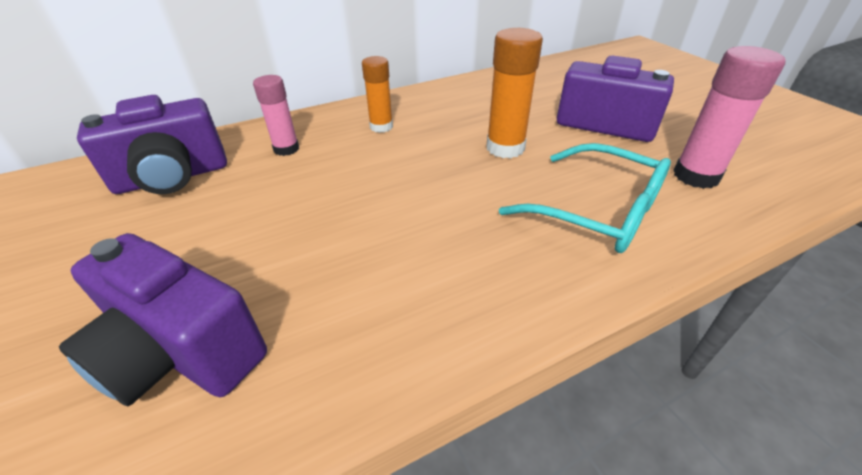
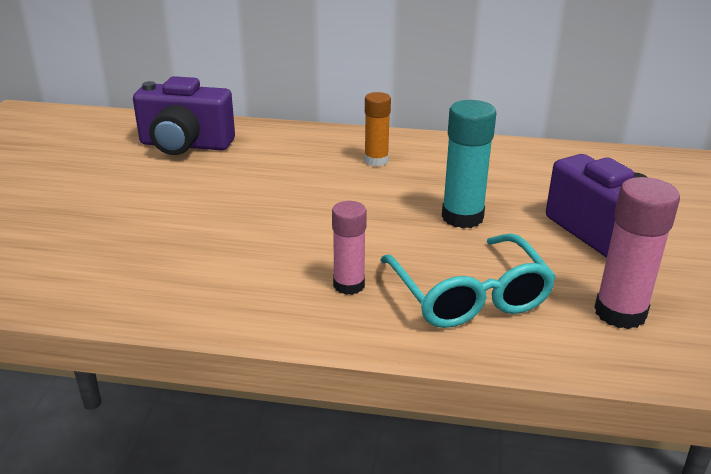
camera: 35 degrees right, 10 degrees down
(181, 352) = (97, 249): purple camera -> none
(286, 149) = (281, 152): pink glue stick -> pink glue stick (349, 285)
(505, 148) = (462, 217): orange glue stick -> turquoise glue stick

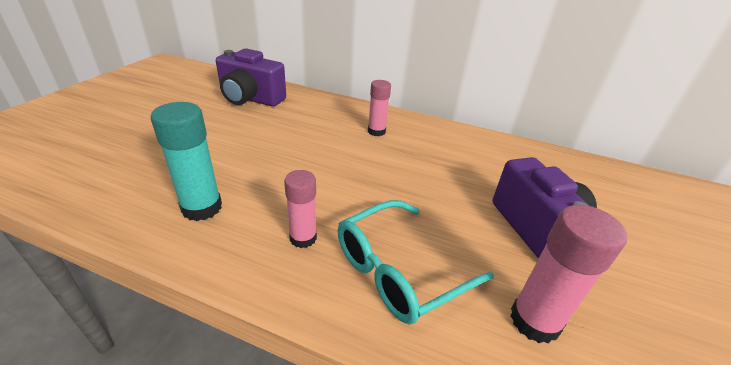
camera: 10 degrees right, 5 degrees up
(376, 160) = (376, 131): orange glue stick -> pink glue stick
(462, 217) = (423, 191): turquoise glue stick -> turquoise glue stick (202, 208)
(469, 296) = (399, 270): turquoise glasses -> turquoise glasses turned 60 degrees clockwise

